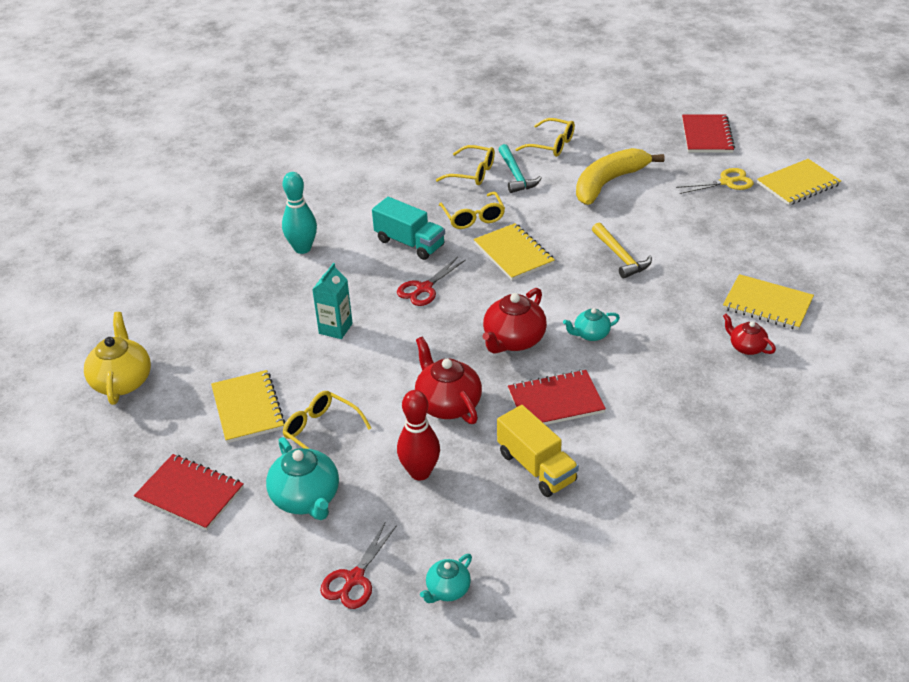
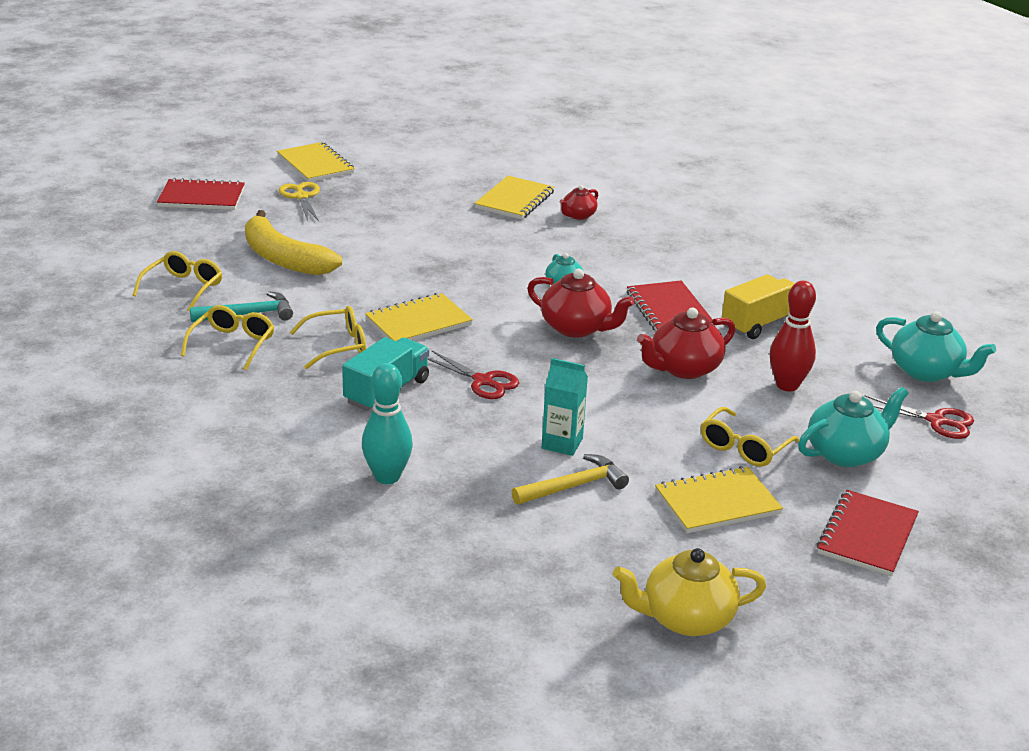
camera: 95 degrees left, 10 degrees down
(447, 590) = (926, 372): turquoise teapot -> turquoise teapot, size x1.74
(620, 256) = (431, 262): yellow hammer -> yellow hammer (573, 486)

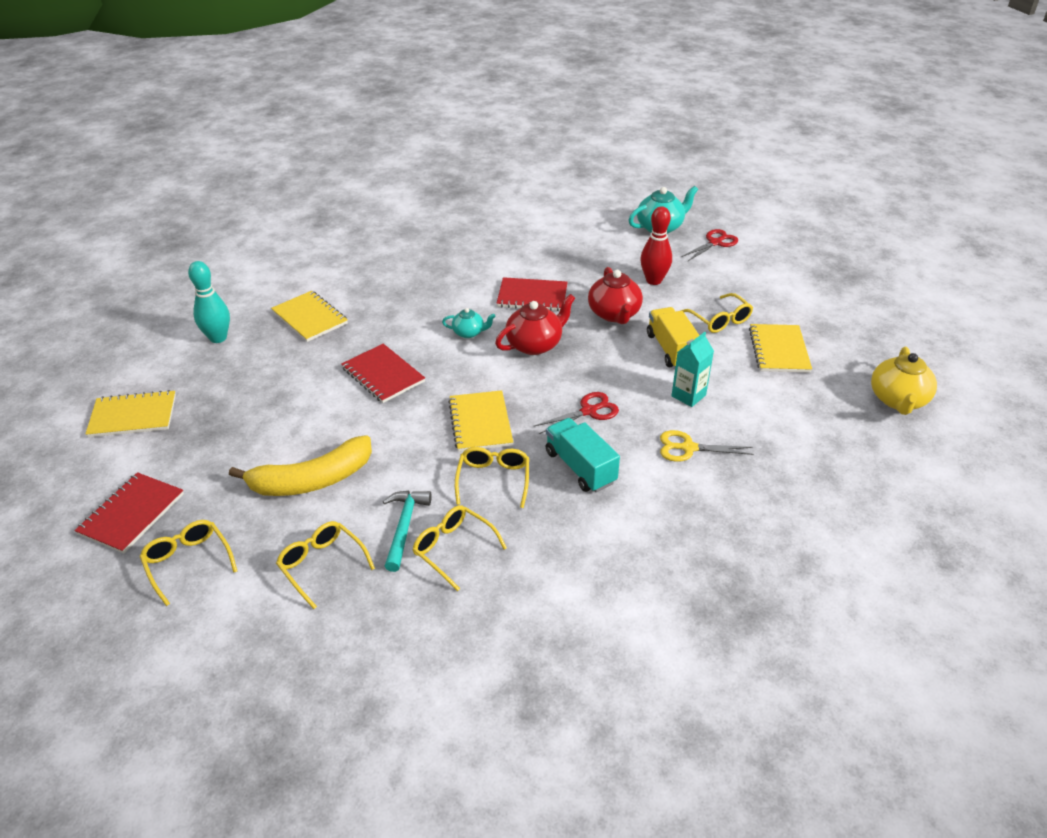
camera: 65 degrees left, 10 degrees up
(161, 233) = (188, 562): none -> yellow glasses
(301, 197) = (194, 440): yellow scissors -> yellow scissors (688, 448)
(387, 477) = (704, 496): turquoise bowling pin -> turquoise bowling pin (218, 338)
(573, 486) = (743, 405): yellow hammer -> none
(578, 215) = (362, 294): red teapot -> none
(761, 323) = (572, 265): yellow truck -> yellow truck (671, 350)
(846, 453) = (739, 285): turquoise teapot -> none
(867, 535) = (825, 306): red notebook -> red notebook (383, 375)

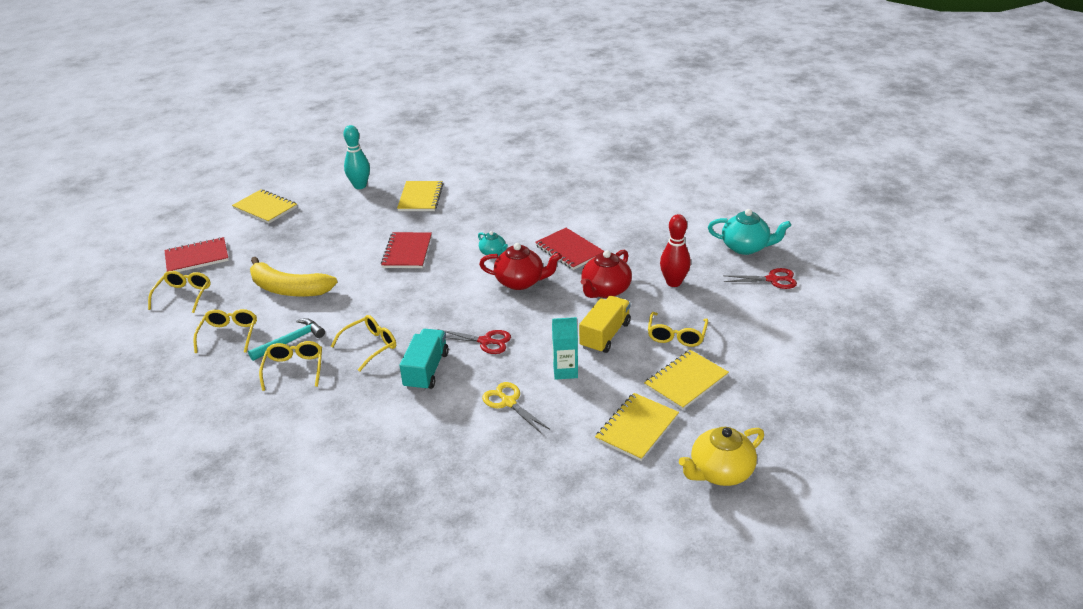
camera: 45 degrees right, 5 degrees down
(480, 423) = (414, 310): yellow notebook -> yellow notebook (637, 428)

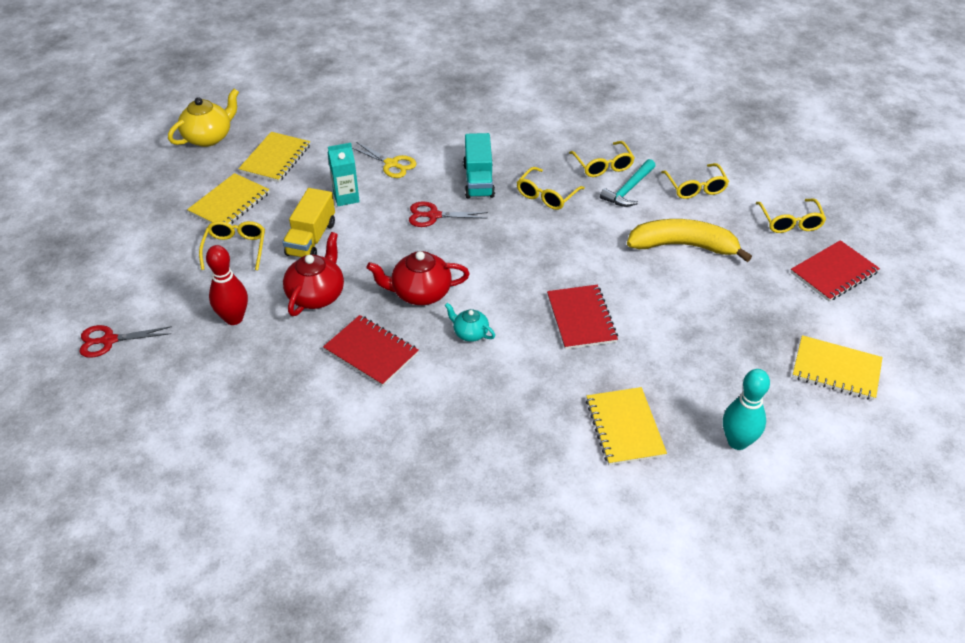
camera: 165 degrees right, 10 degrees up
(746, 247) = (130, 393): turquoise teapot -> none

